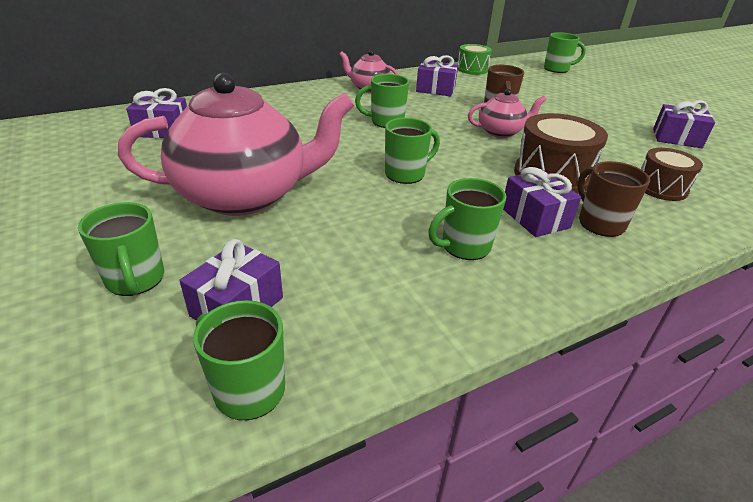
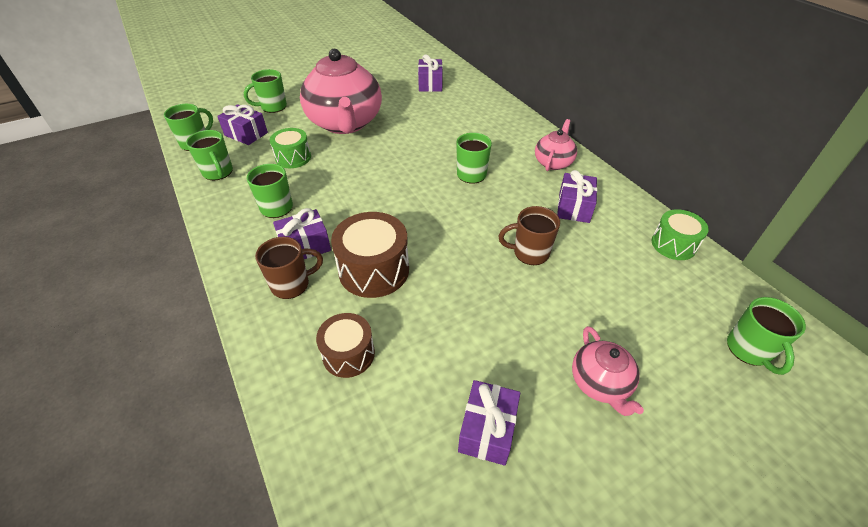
camera: 90 degrees right, 10 degrees up
(336, 240) = (293, 157): none -> green drum
(406, 174) = (373, 184): green mug -> green mug (218, 172)
(500, 132) = (466, 247): pink teapot -> pink teapot (600, 383)

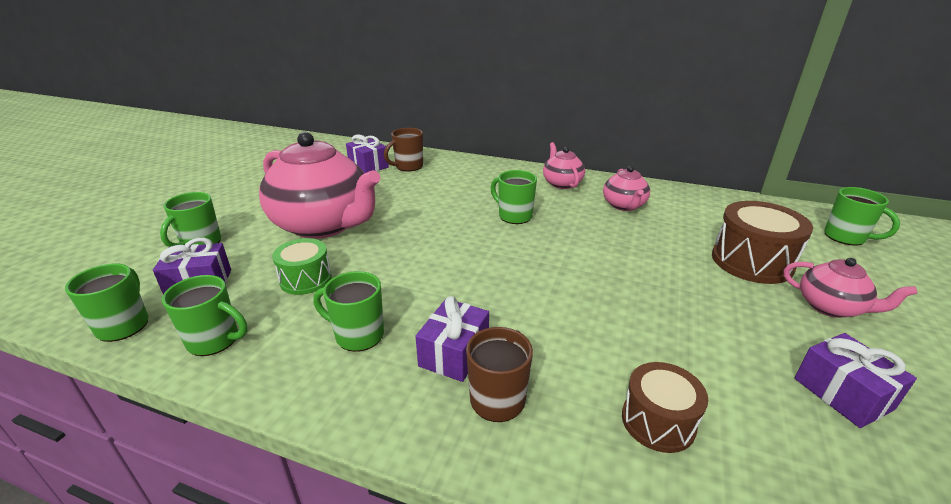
camera: 40 degrees left, 15 degrees down
(374, 270) = (557, 332): brown drum -> brown drum (751, 261)
(529, 253) = (648, 249): brown mug -> brown mug (408, 167)
(574, 207) = (624, 206): purple gift -> pink teapot
(673, 244) = (714, 200): green drum -> none

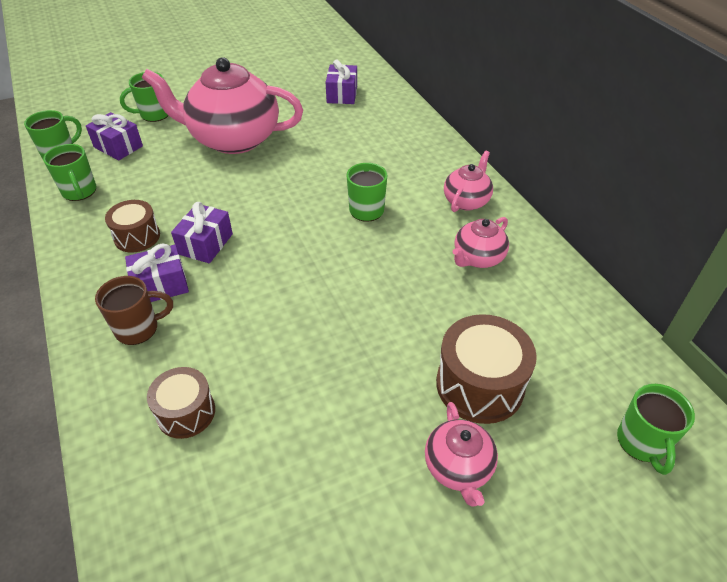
camera: 45 degrees right, 15 degrees up
(306, 279) = (166, 178): green drum -> none
(324, 225) = (233, 139): pink teapot -> pink teapot turned 105 degrees clockwise
(358, 335) = (137, 237): green mug -> brown drum
(408, 167) = (369, 111): brown mug -> none
(842, 393) = (320, 509): purple gift -> purple gift (205, 244)

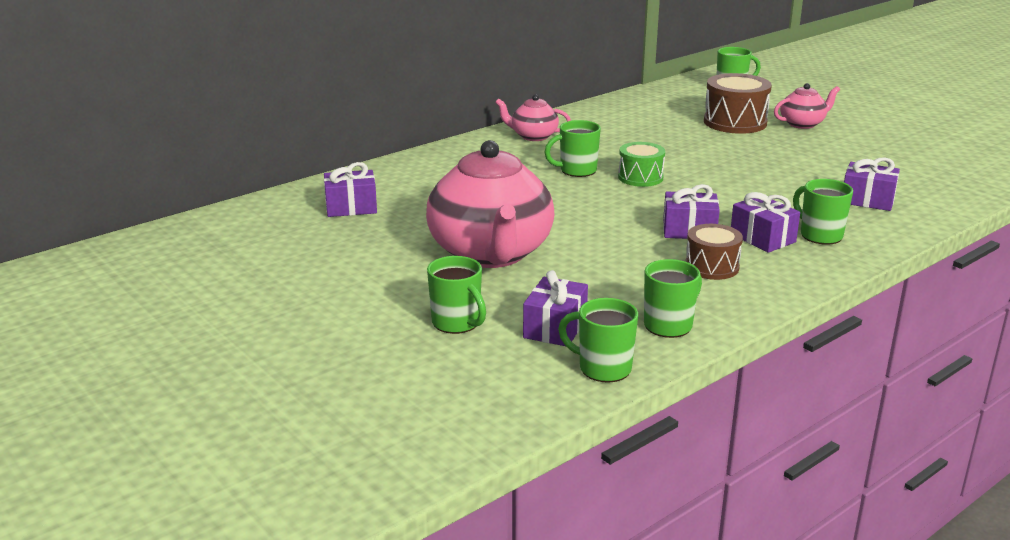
camera: 105 degrees left, 20 degrees down
(138, 329) = (820, 235): brown mug -> green mug
(186, 412) = (867, 200): brown drum -> purple gift
(333, 246) = (640, 177): none -> green drum
(478, 258) = (608, 129): pink teapot -> none

